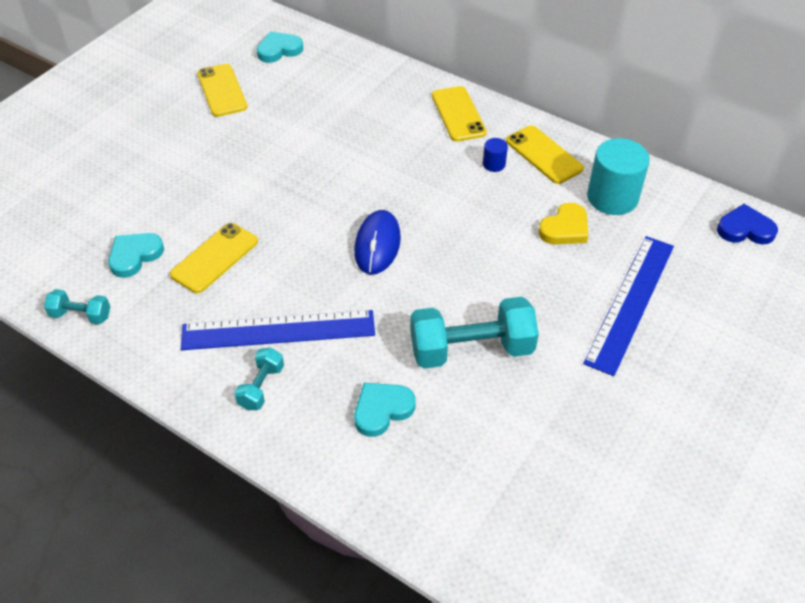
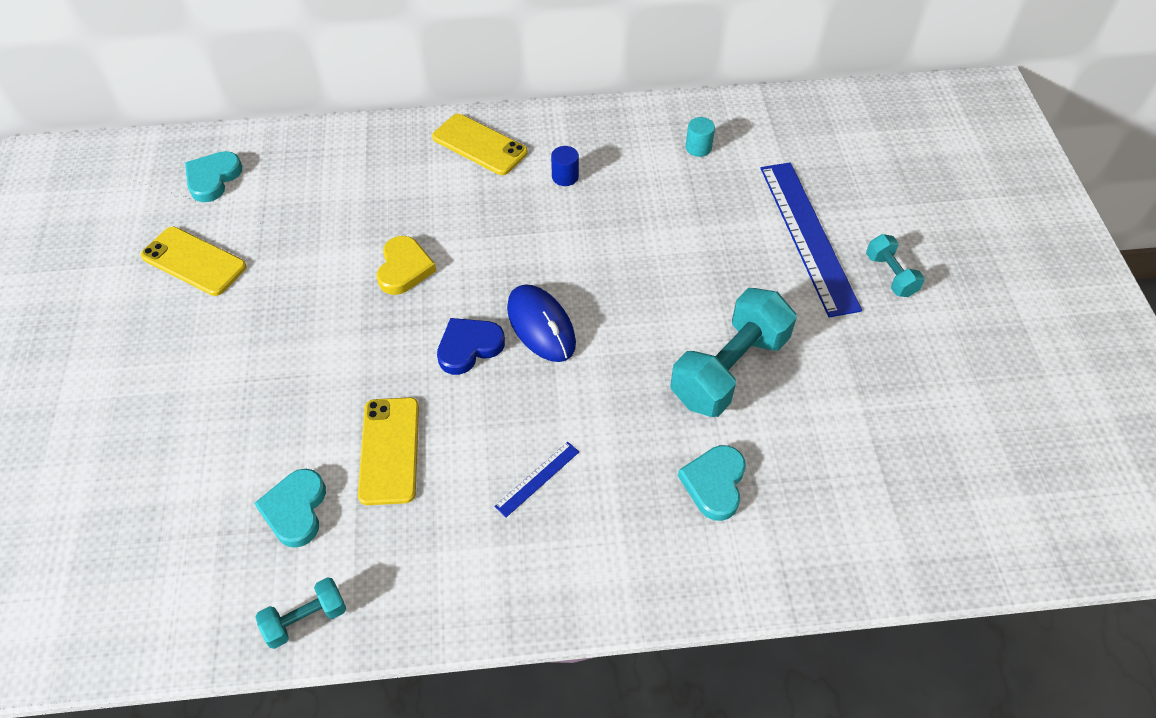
camera: 40 degrees left, 5 degrees up
(261, 387) = (583, 548): turquoise dumbbell -> turquoise dumbbell (890, 275)
(278, 330) = (537, 478): blue ruler -> blue ruler, size x0.43
(544, 155) = (600, 141): yellow phone -> none
(565, 228) = (689, 201): yellow heart -> yellow heart (404, 268)
(612, 197) = (698, 148): turquoise cylinder -> turquoise cylinder, size x0.46
(745, 229) = (826, 113): blue heart -> blue heart (469, 347)

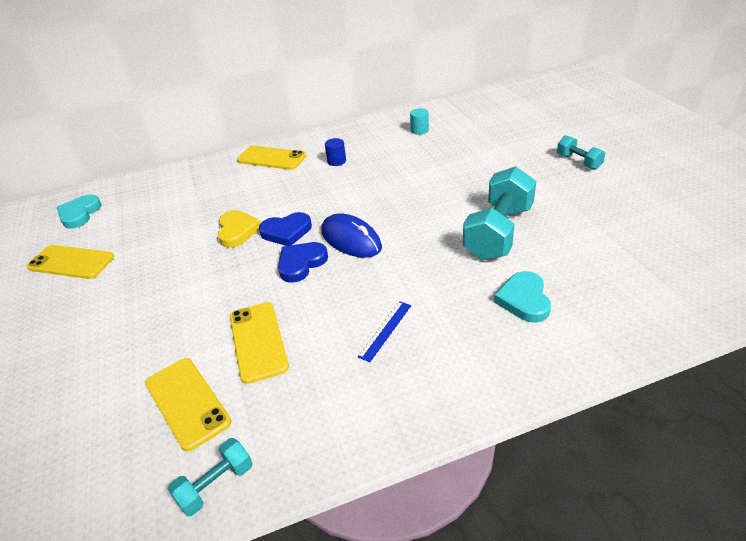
camera: 10 degrees left, 15 degrees down
(295, 510) = (187, 402): turquoise heart -> yellow phone
(465, 288) = (286, 232): none -> blue heart
(808, 236) = (513, 155): blue ruler -> none

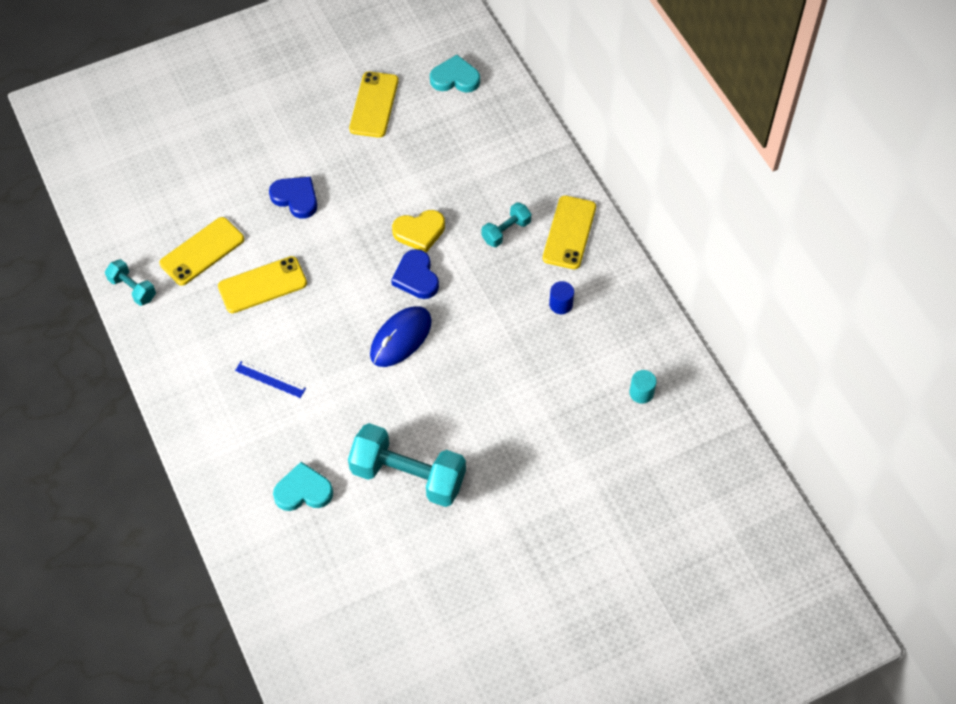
camera: 80 degrees right, 20 degrees up
(301, 263) = (364, 299): blue heart -> blue heart (296, 198)
(578, 161) = (554, 576): turquoise dumbbell -> turquoise dumbbell (506, 231)

